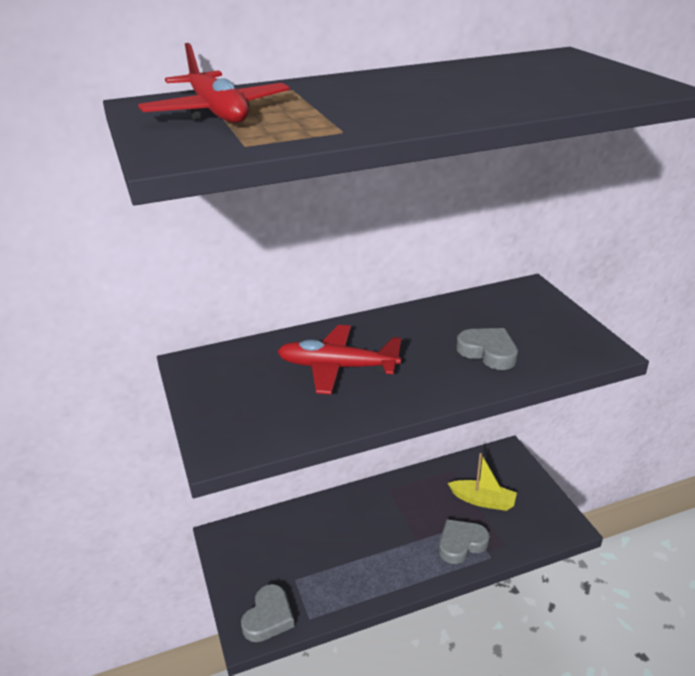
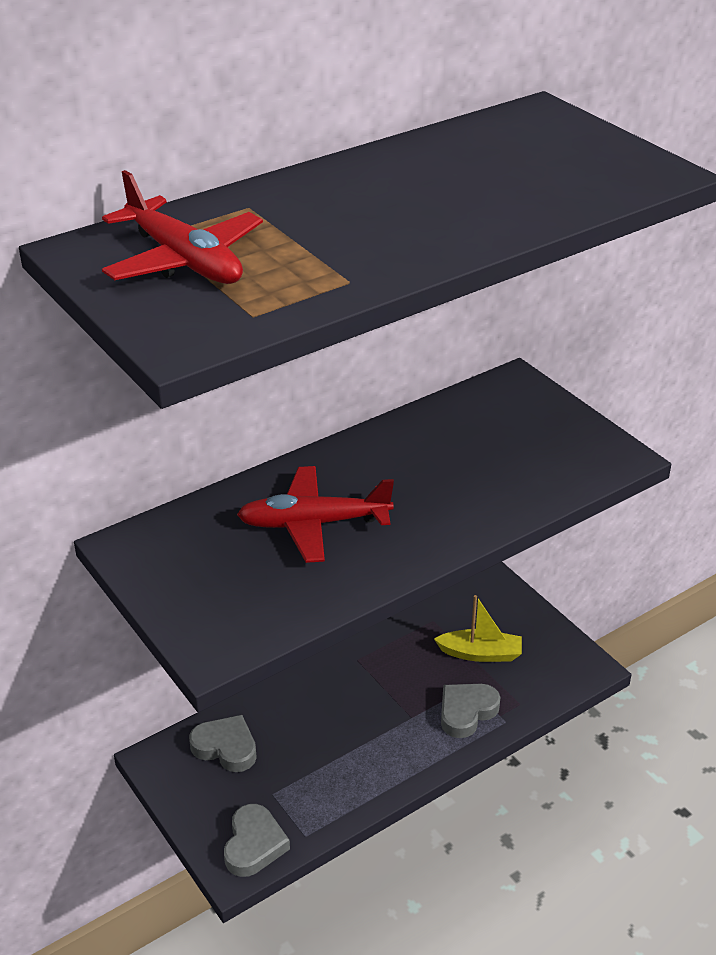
camera: 15 degrees left, 5 degrees up
(488, 352) = (488, 477): grey heart -> grey heart (226, 747)

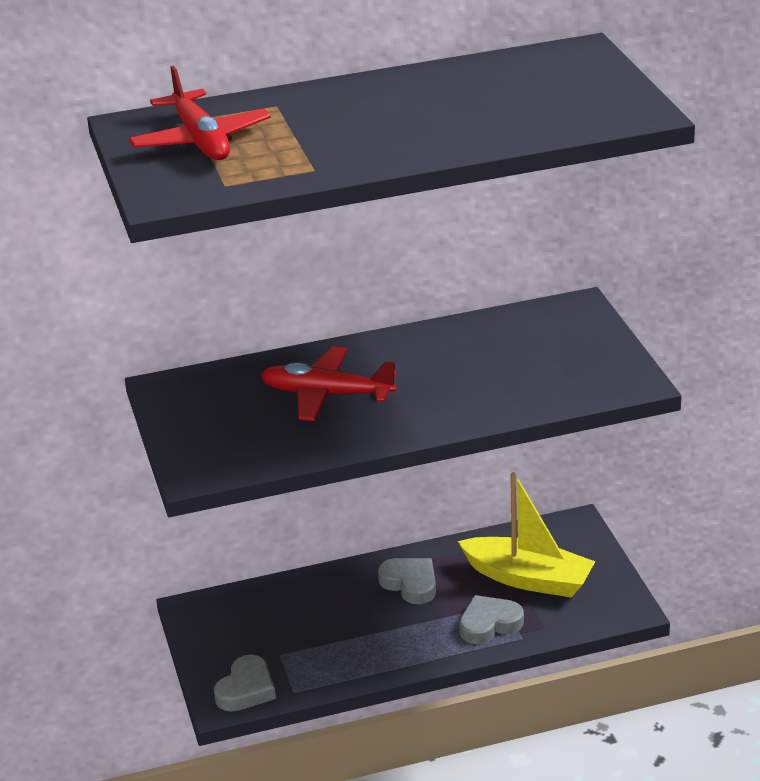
camera: 20 degrees right, 5 degrees down
(226, 747) = (255, 611): grey heart -> grey heart (410, 584)
(480, 653) = (528, 579): yellow boat -> yellow boat, size x1.59

